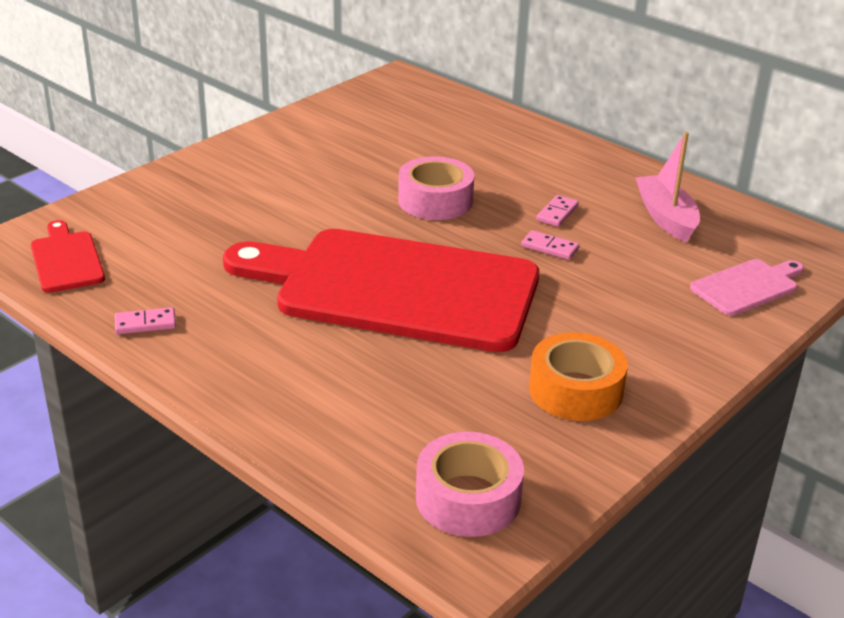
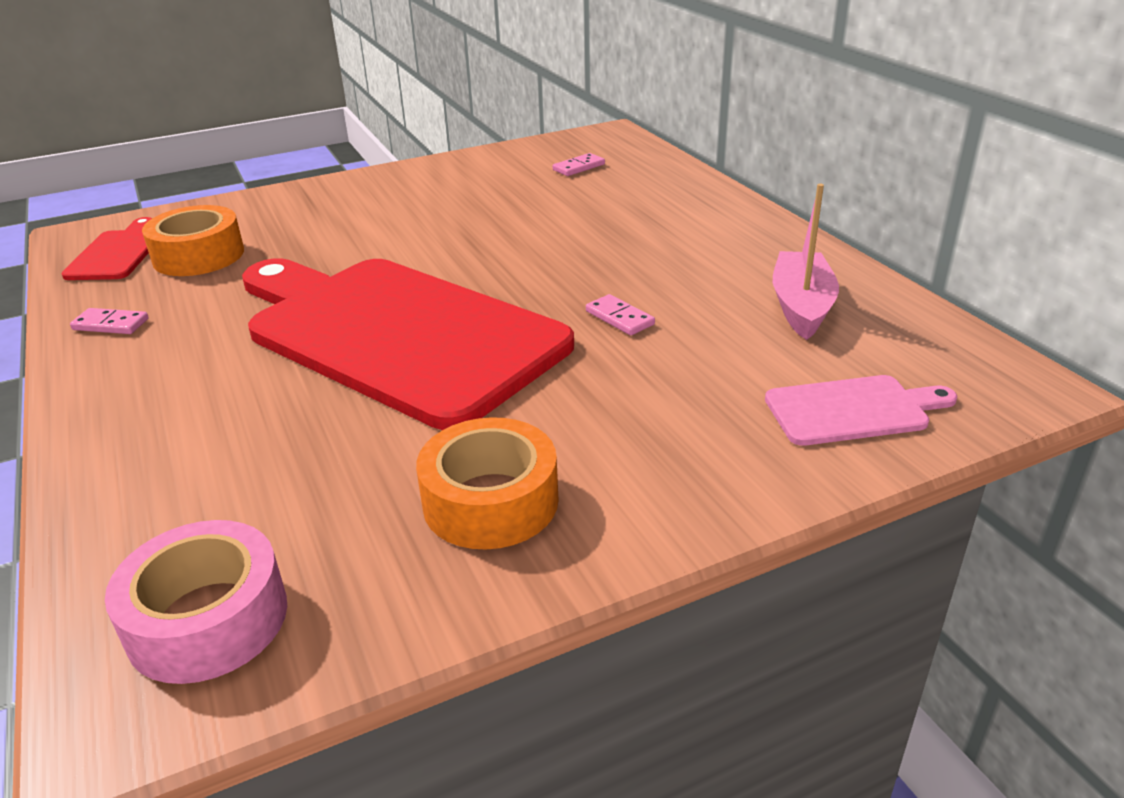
camera: 25 degrees right, 0 degrees up
(149, 250) = (198, 256): none -> orange tape
(435, 201) = (533, 249): pink tape -> none
(557, 213) = (663, 282): pink domino -> pink domino (578, 167)

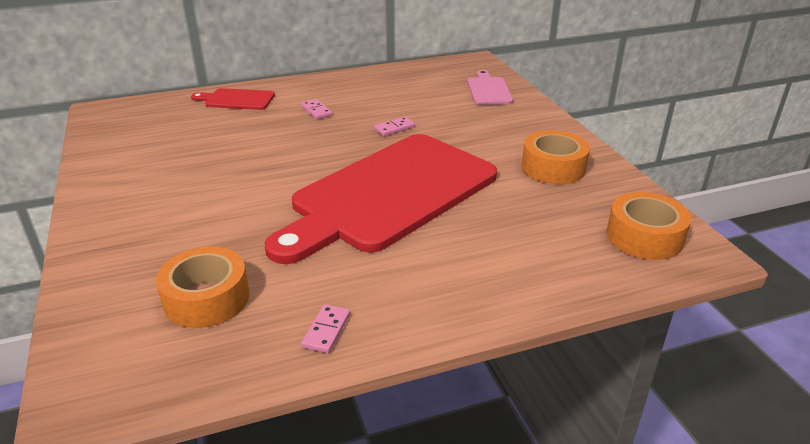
camera: 85 degrees left, 0 degrees up
(117, 253) = (162, 358): red cutting board -> red cutting board (236, 100)
(207, 619) = (644, 237): pink tape -> orange tape
(578, 167) = (161, 125): pink domino -> pink domino (316, 111)
(801, 306) = (399, 87): pink boat -> none

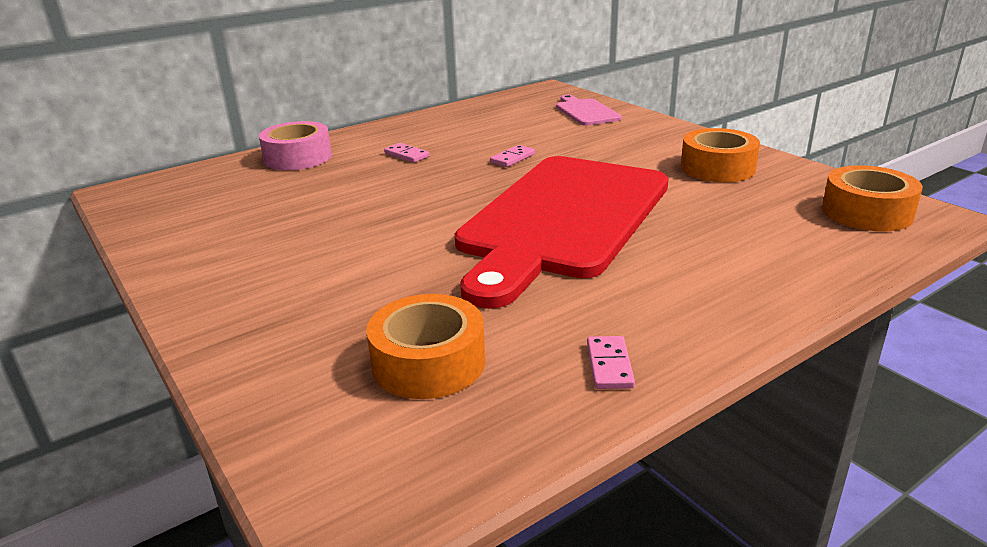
camera: 15 degrees left, 5 degrees down
(236, 100) = (298, 157): red cutting board -> pink tape

